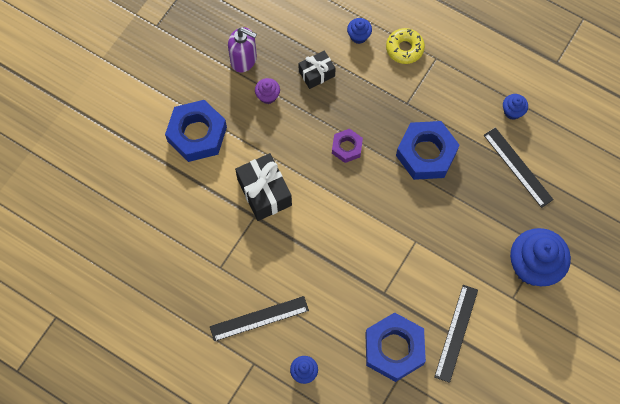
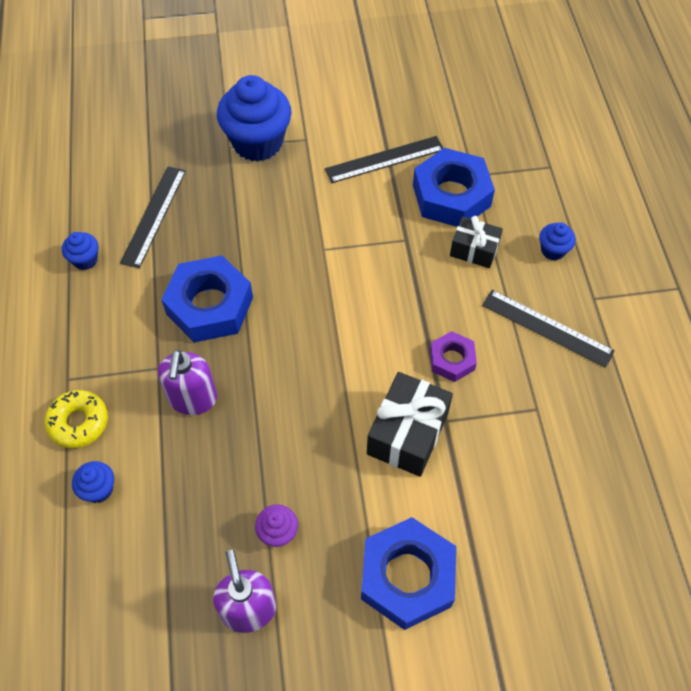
camera: 130 degrees left, 10 degrees down
(316, 74) = (196, 498): black gift -> black gift (474, 250)
(347, 147) = (271, 389): purple nut -> purple nut (452, 360)
(373, 107) = (193, 399): none -> purple soap dispenser

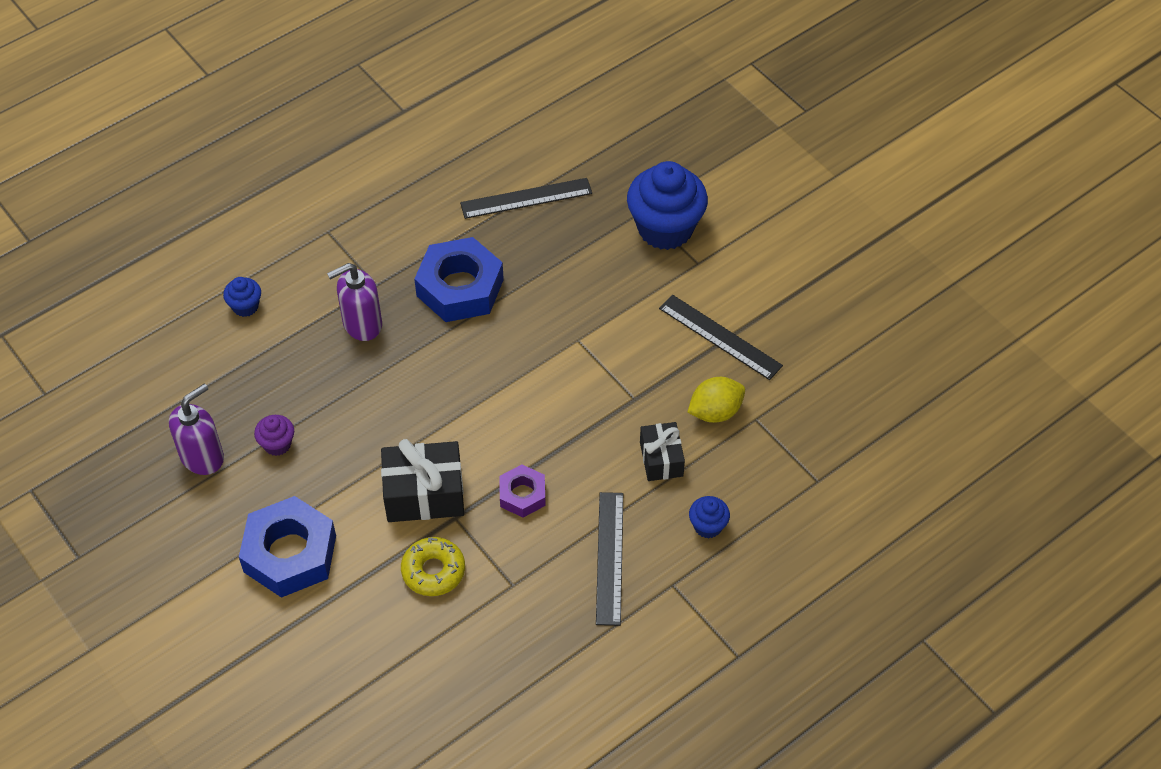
camera: 60 degrees right, 5 degrees down
(78, 422) = (294, 261): yellow donut -> yellow donut (433, 571)
(85, 260) = (447, 178): blue cupcake -> none
(451, 195) = (715, 412): blue nut -> yellow lemon

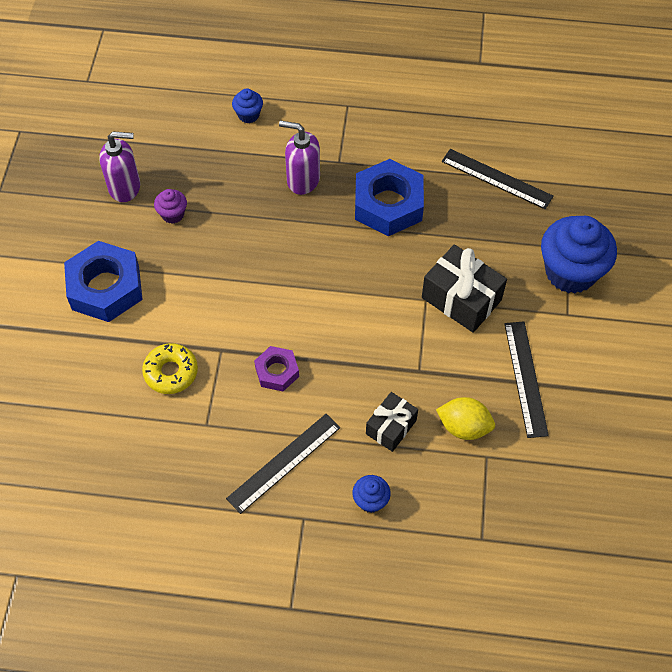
camera: 45 degrees right, 5 degrees up
(424, 494) = (220, 319): black gift -> black gift (461, 299)

